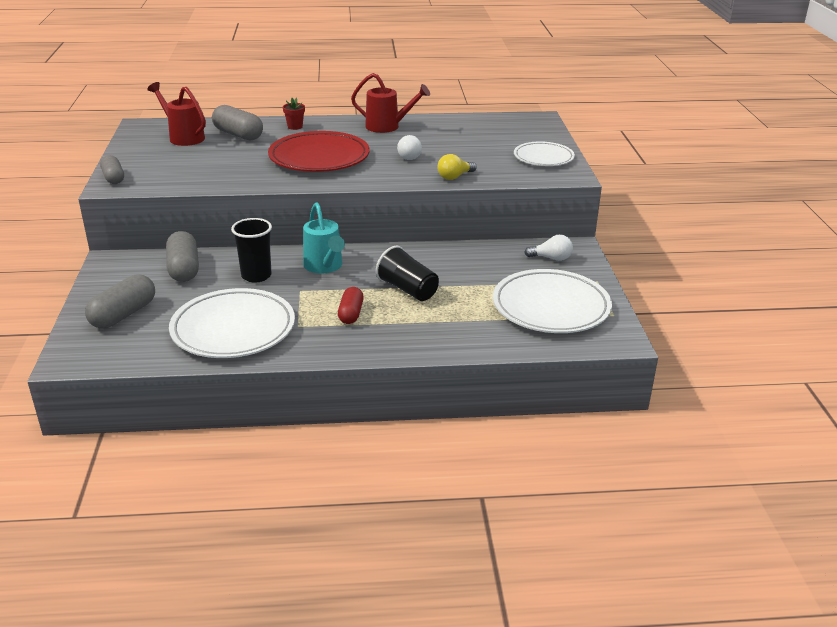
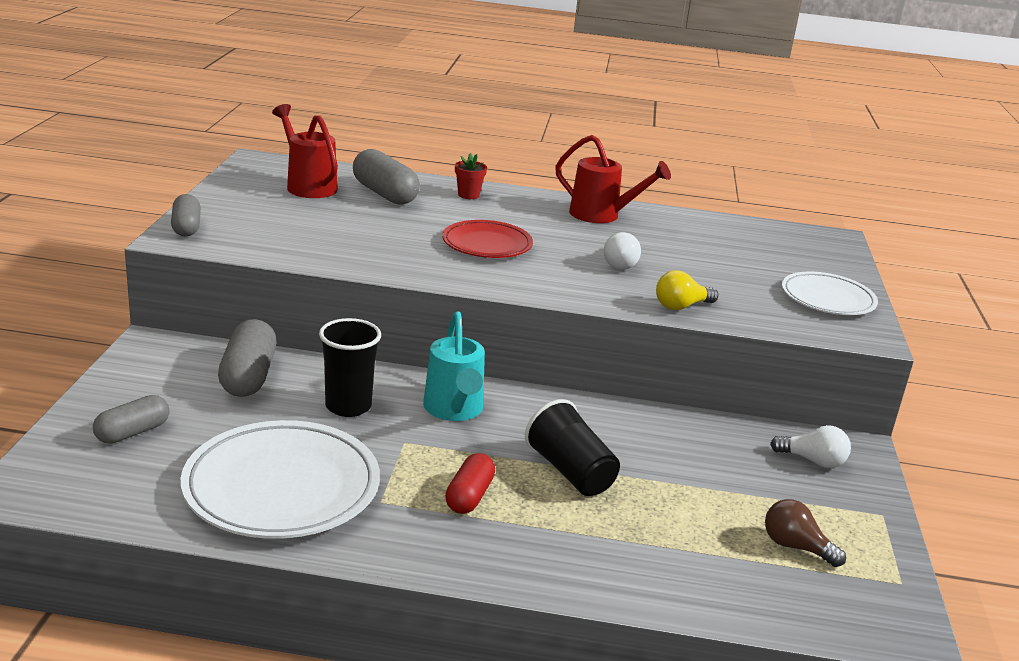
camera: 10 degrees right, 5 degrees down
(123, 315) = (133, 432): grey capsule -> grey capsule, size x0.65
(319, 157) = (487, 244): red plate -> red plate, size x0.61
(551, 307) = (795, 547): white plate -> brown light bulb

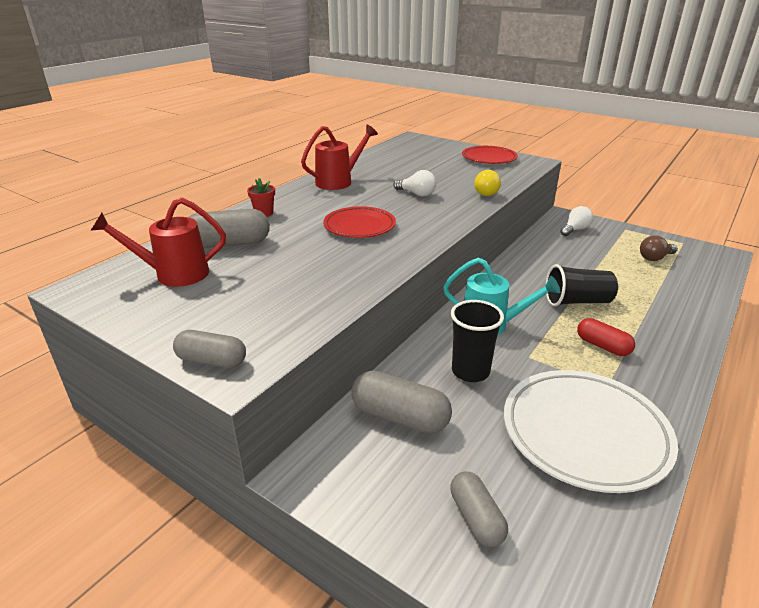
camera: 60 degrees left, 5 degrees up
(827, 299) = (489, 158): white plate -> red plate

